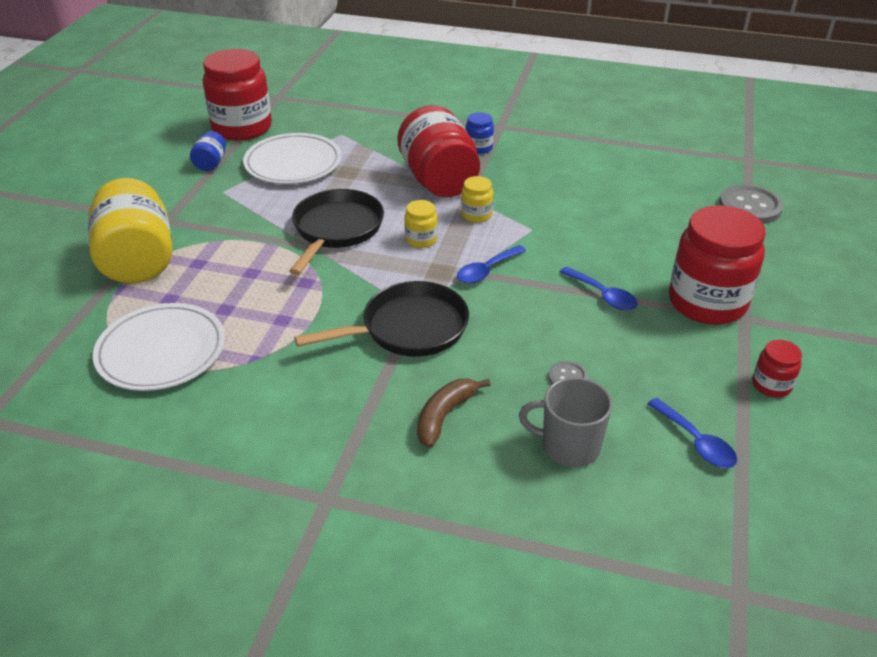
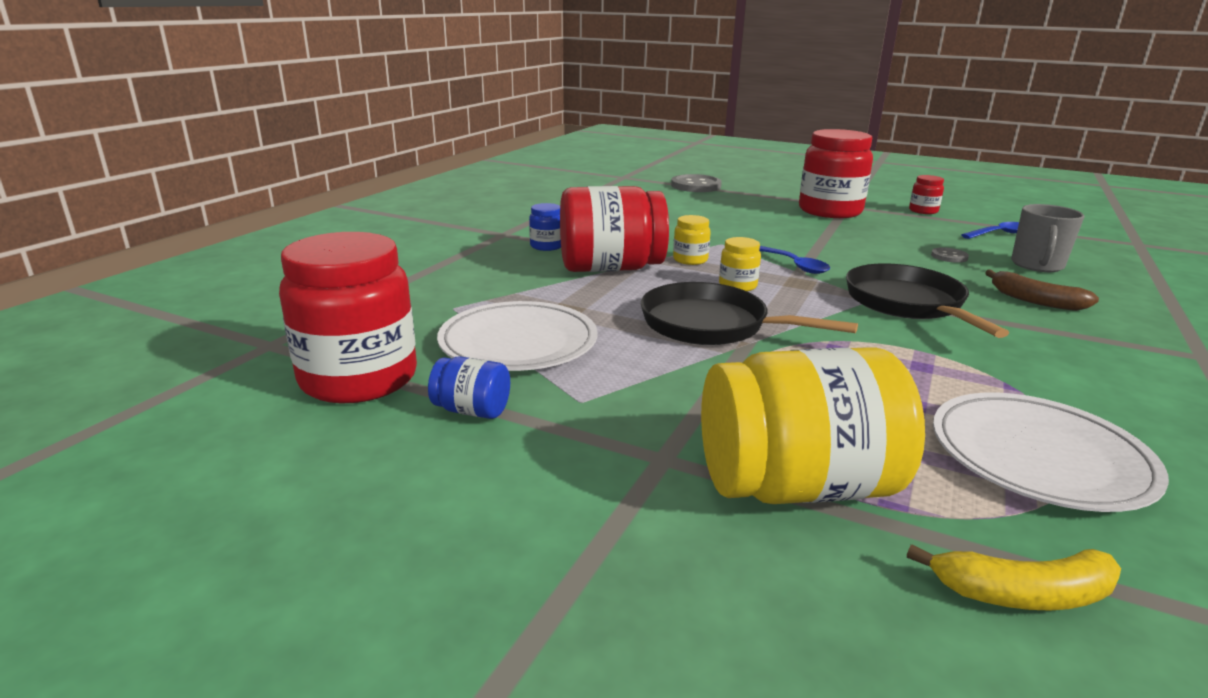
camera: 80 degrees left, 15 degrees down
(50, 319) = (1022, 594): none -> yellow banana
(603, 295) = (827, 234): blue spoon -> none

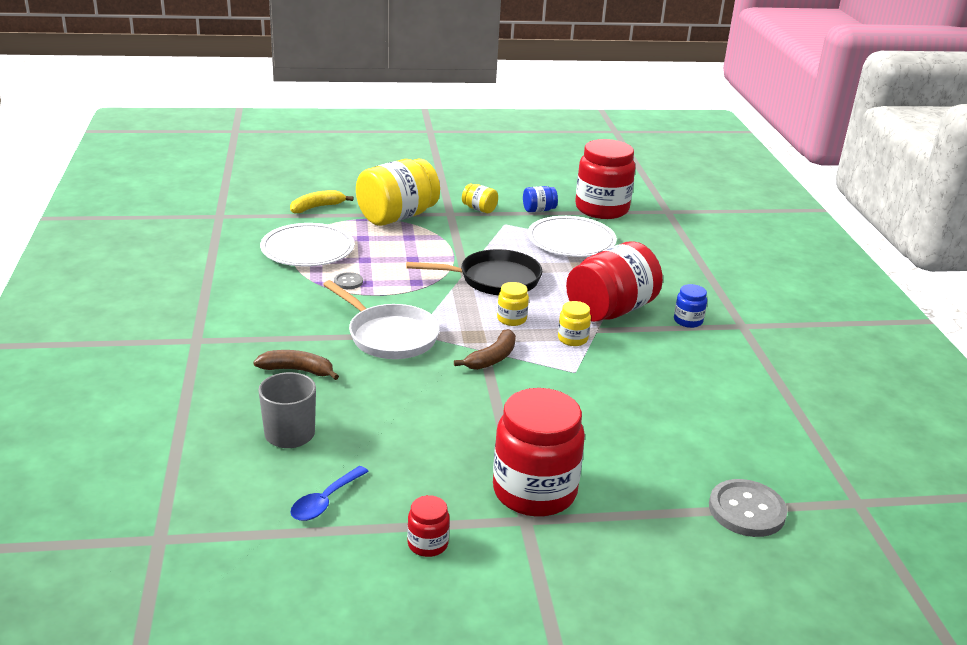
camera: 145 degrees right, 5 degrees up
(587, 449) = (479, 209): none -> yellow jar
(795, 265) = (492, 358): blue spoon -> brown banana
(908, 304) = (389, 336): black pan -> white pan
(949, 256) = (373, 421): grey button -> grey button (348, 282)

